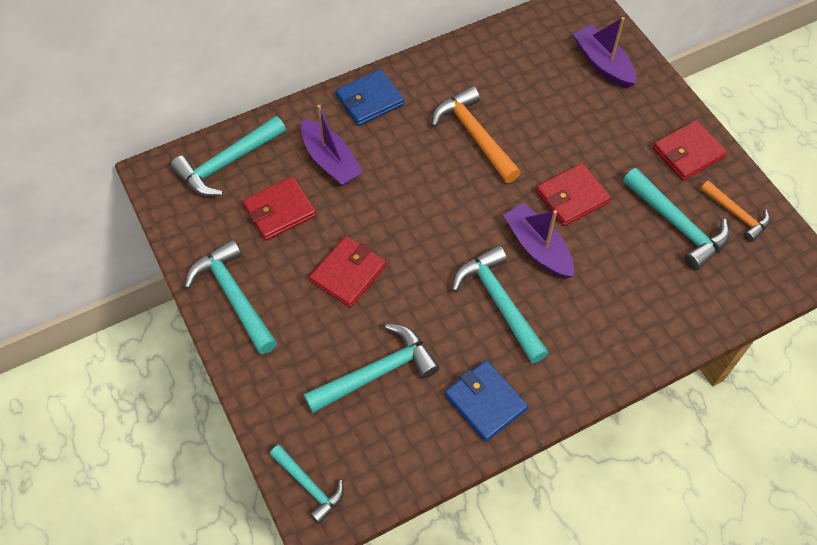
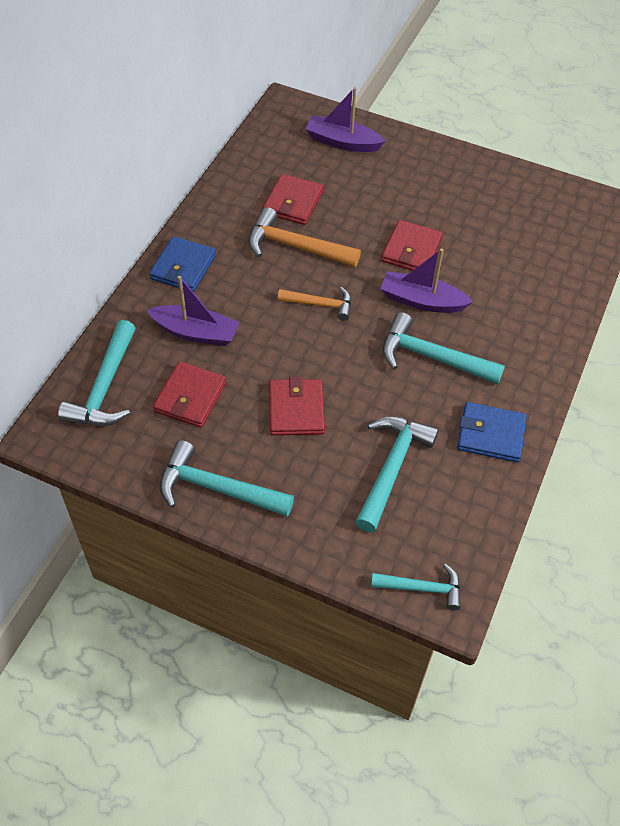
camera: 40 degrees left, 5 degrees down
(677, 225) = (502, 227): turquoise hammer -> none
(688, 153) = (462, 173): red wallet -> red wallet (293, 202)
(736, 215) = (533, 197): orange hammer -> orange hammer (320, 304)

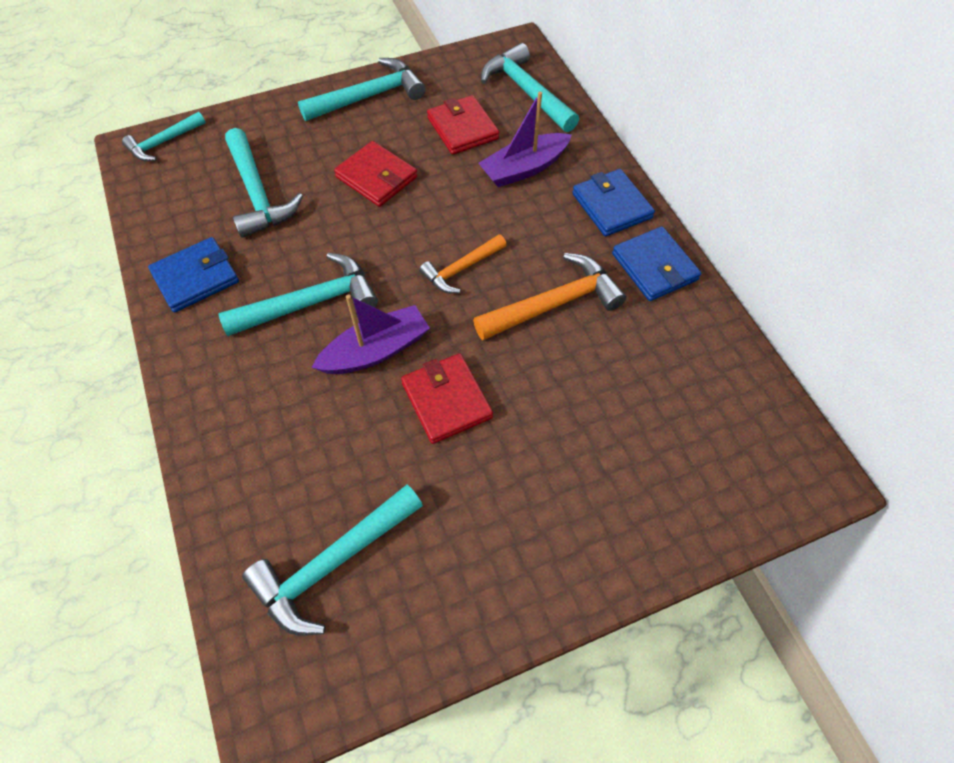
camera: 135 degrees right, 5 degrees up
(215, 220) = (654, 267): none -> blue wallet
(293, 202) = (622, 349): red wallet -> none
(342, 142) = (687, 481): purple boat -> none
(538, 231) = (332, 564): none -> turquoise hammer

